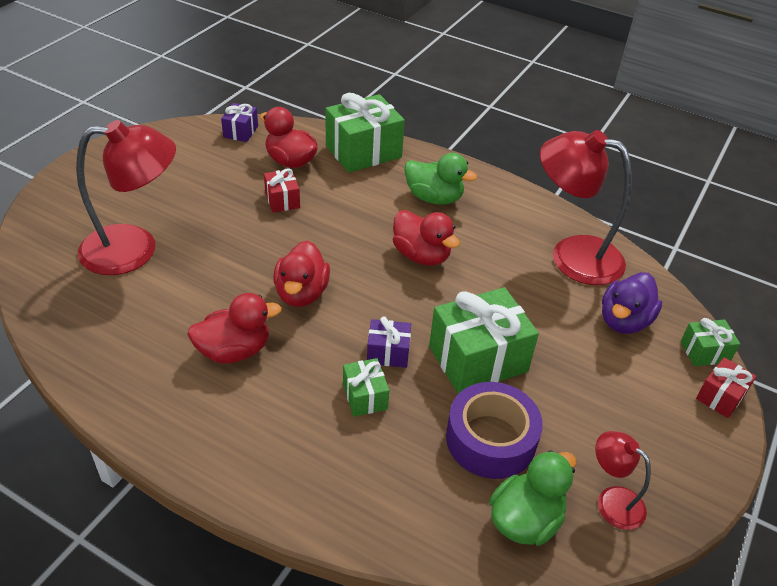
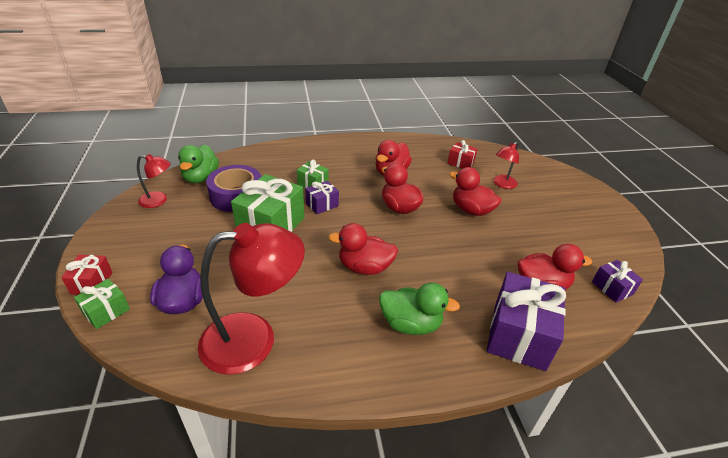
camera: 140 degrees right, 5 degrees down
(135, 249) = (502, 184): red lamp -> red lamp, size x0.50
(229, 244) = (471, 210): none -> red duck
(282, 200) = (494, 252): red gift -> red gift (460, 163)
(363, 152) = (519, 335): green gift -> purple gift
(434, 198) = (411, 324): green duck -> green duck turned 150 degrees counterclockwise

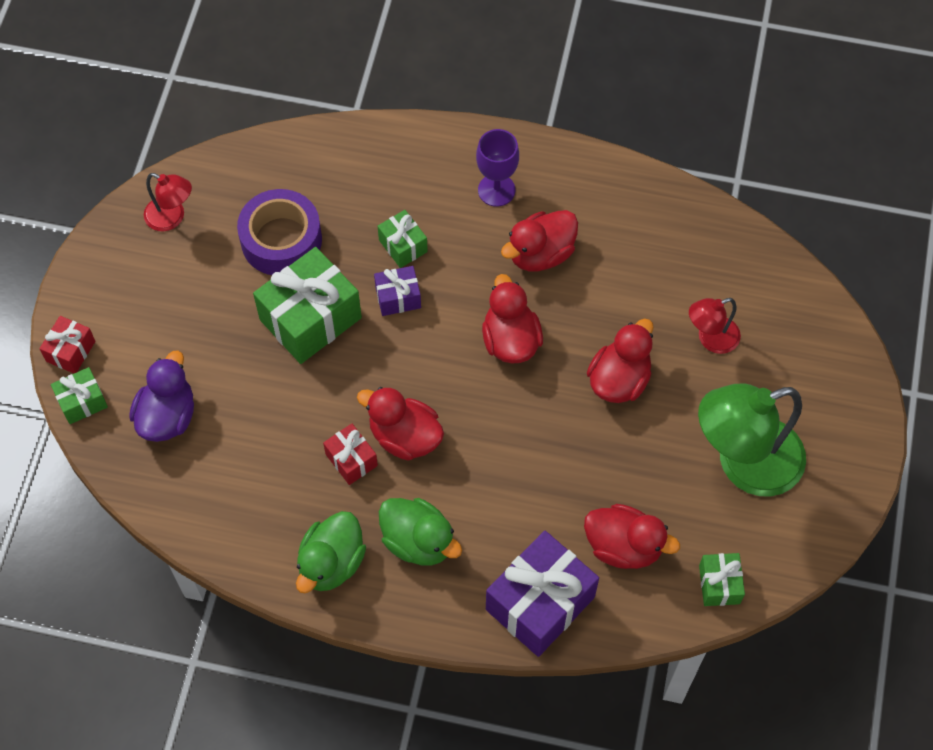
camera: 25 degrees right, 25 degrees up
(201, 178) = (240, 181): green duck -> green duck (331, 563)
(254, 339) = (232, 497): red lamp -> none
(351, 155) = (496, 190): none -> purple goblet
(460, 163) = (675, 264): red gift -> red gift (351, 460)
(471, 210) = (619, 379): red duck -> red duck turned 60 degrees clockwise
(566, 228) = (744, 463): none -> green lamp
(612, 288) = (719, 584): purple gift -> green gift

